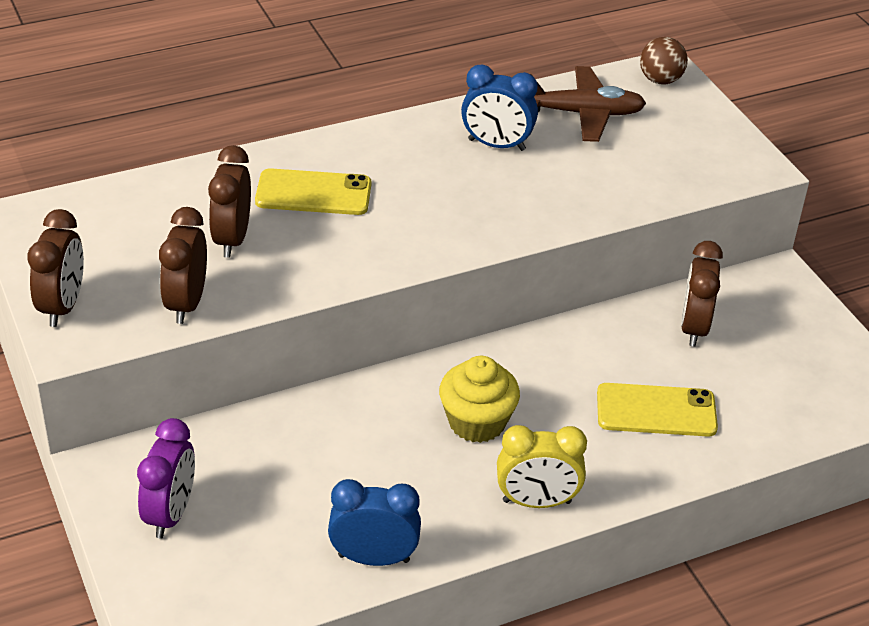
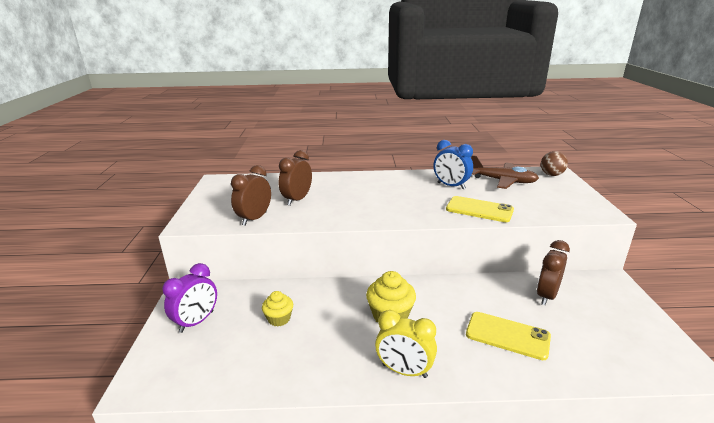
camera: 25 degrees right, 15 degrees down
(63, 306) = (200, 210): brown clock -> none
(305, 473) = (279, 319): none -> yellow cupcake
(313, 193) = (348, 190): yellow phone -> yellow phone (479, 209)
(373, 558) = (283, 377): blue clock -> none

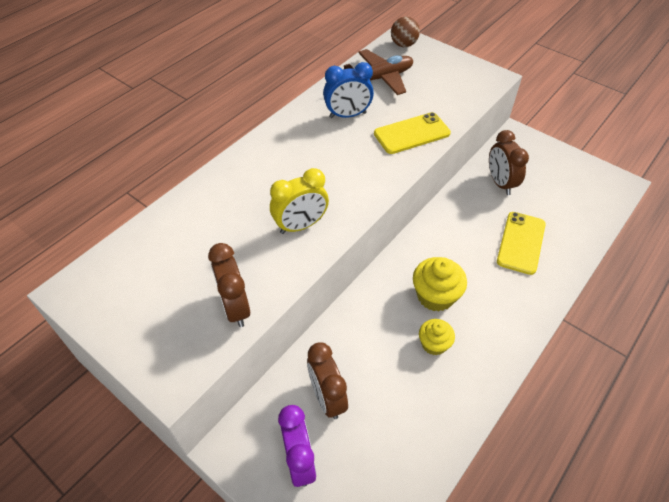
camera: 50 degrees left, 25 degrees up
(279, 319) = (363, 382): yellow cupcake -> yellow cupcake (434, 344)
(297, 200) = (233, 244): brown clock -> brown clock (327, 398)
(404, 371) = (506, 334): yellow clock -> yellow clock (301, 225)
(507, 335) = (521, 242): yellow phone -> yellow phone turned 45 degrees counterclockwise

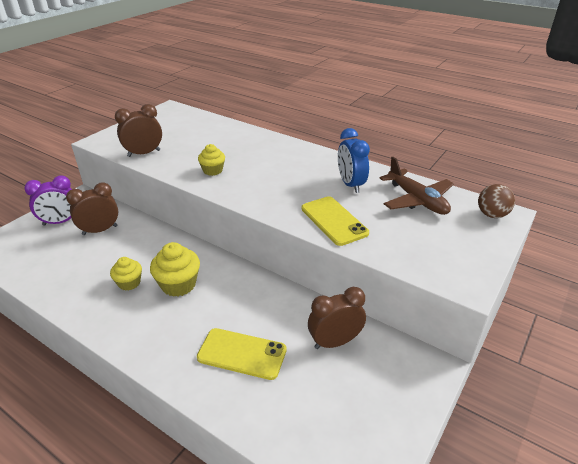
camera: 85 degrees right, 15 degrees down
(301, 225) = (213, 170): yellow clock -> yellow cupcake

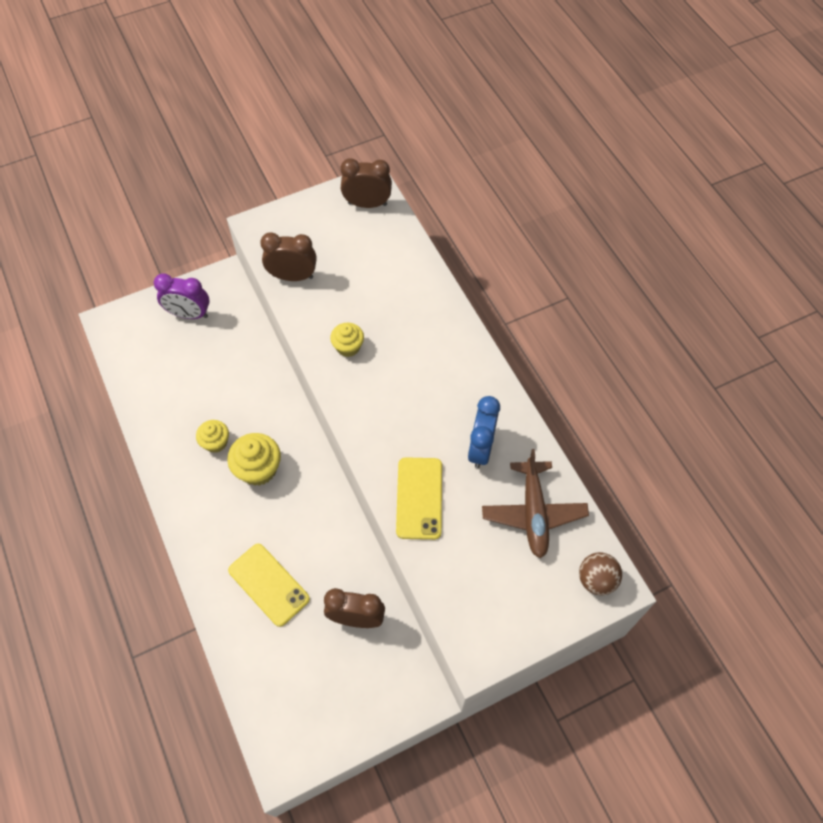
camera: 30 degrees right, 25 degrees up
(100, 230) = (221, 348): brown clock -> brown clock (367, 204)

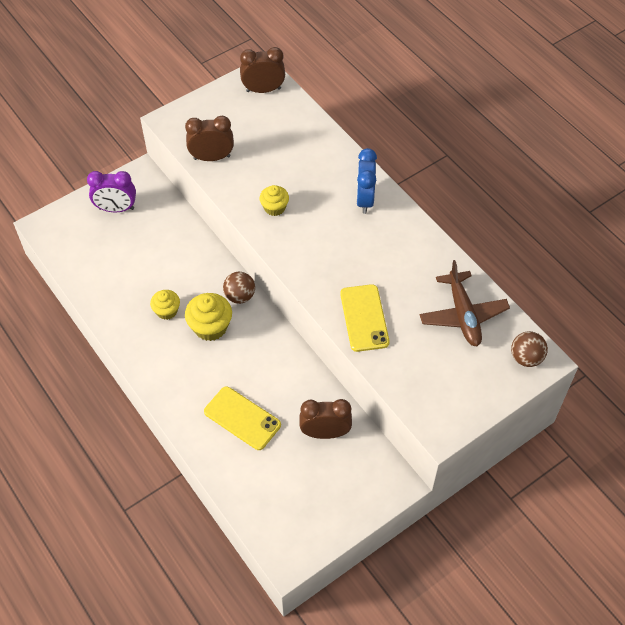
camera: 10 degrees left, 5 degrees down
(298, 437) = (240, 296): none -> brown ball
(480, 448) = (407, 271): blue clock -> blue clock (364, 199)

